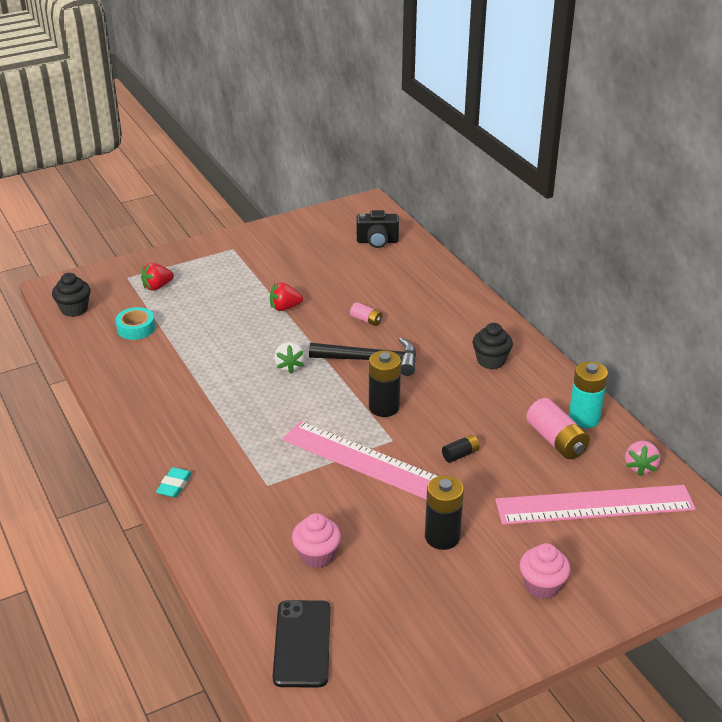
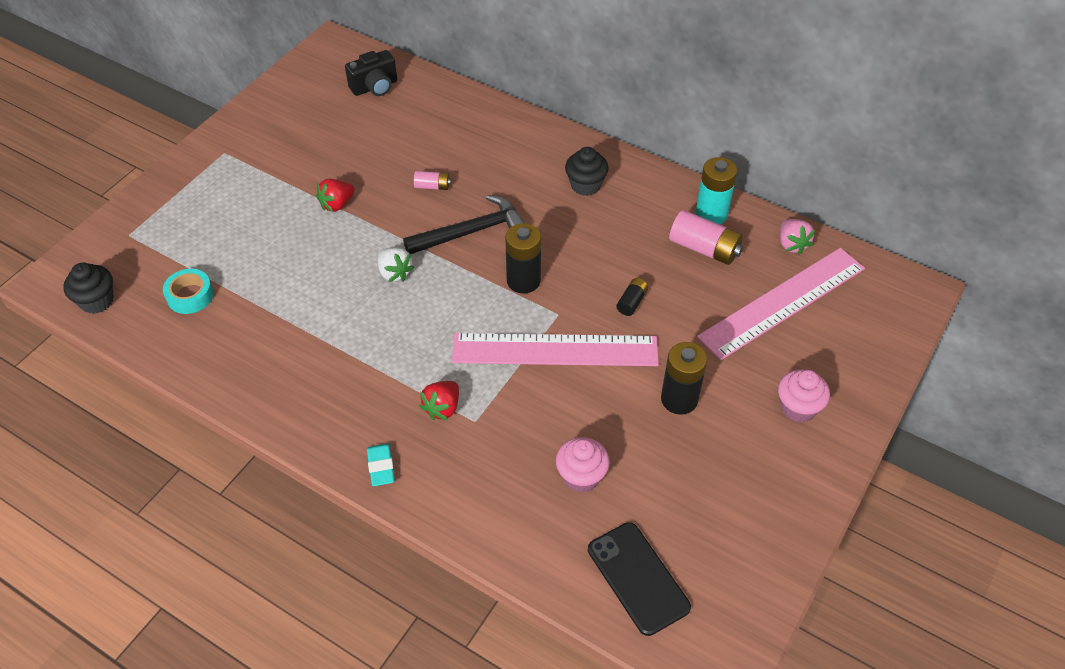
camera: 30 degrees left, 15 degrees up
(157, 287) = (174, 233): red strawberry -> red strawberry (442, 408)

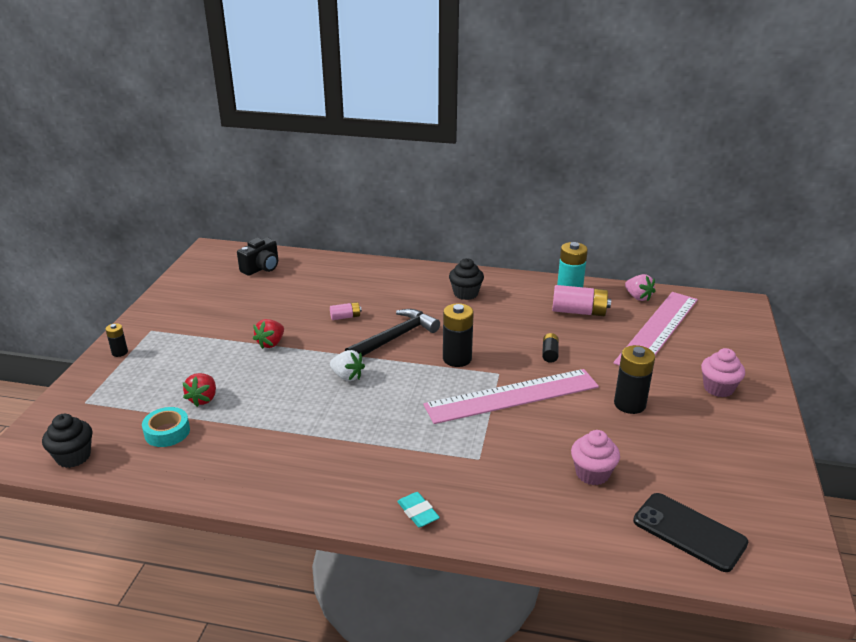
camera: 20 degrees left, 20 degrees down
(183, 176) = (120, 352): none -> black battery
(442, 408) = (445, 456): red strawberry -> red strawberry (203, 399)

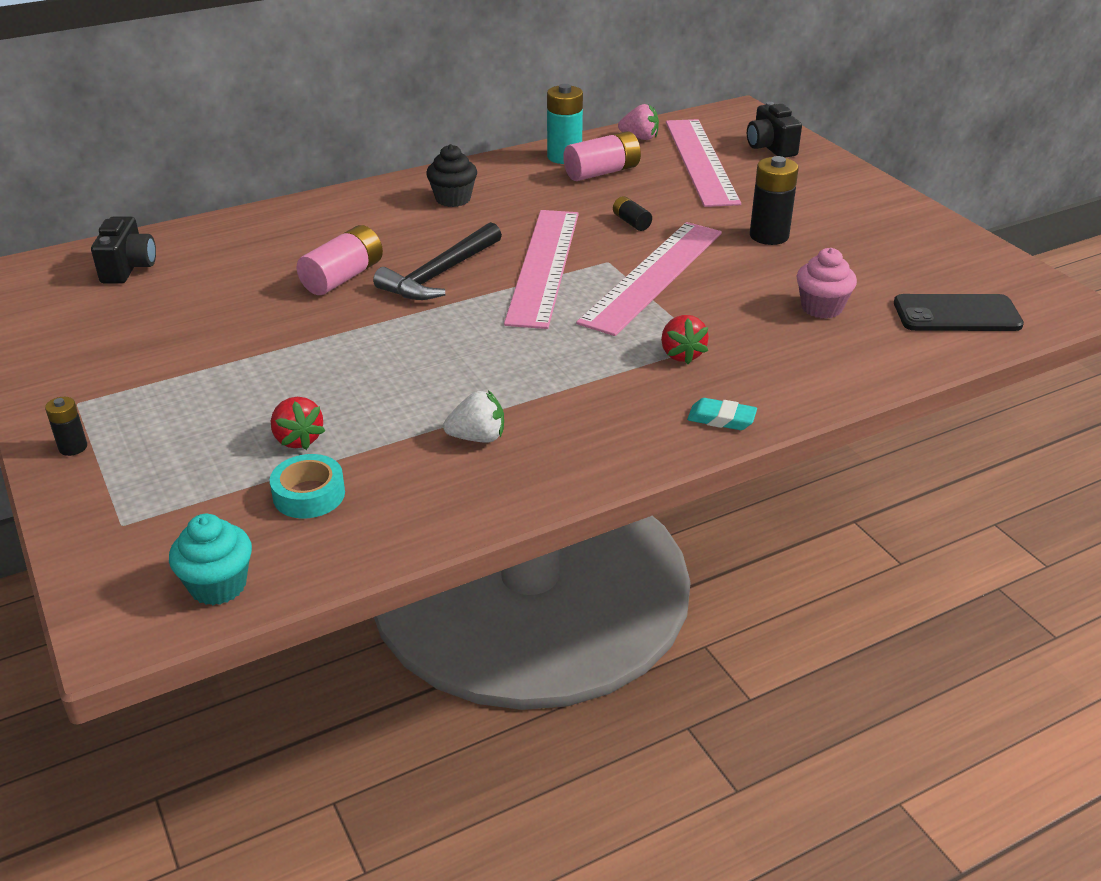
camera: 40 degrees left, 5 degrees up
(73, 456) = (218, 585): black cupcake -> turquoise cupcake
(271, 343) = (289, 343): red strawberry -> red strawberry (681, 354)
(345, 317) = (343, 277): pink battery -> pink battery, size x1.86
(347, 376) = (446, 335): white strawberry -> white strawberry (477, 437)
(395, 338) = (440, 274): black hammer -> black hammer turned 150 degrees counterclockwise
(457, 359) = (544, 266): black battery -> pink ruler
(718, 388) = (821, 191): pink cupcake -> none
(725, 340) = (770, 148): none -> black camera

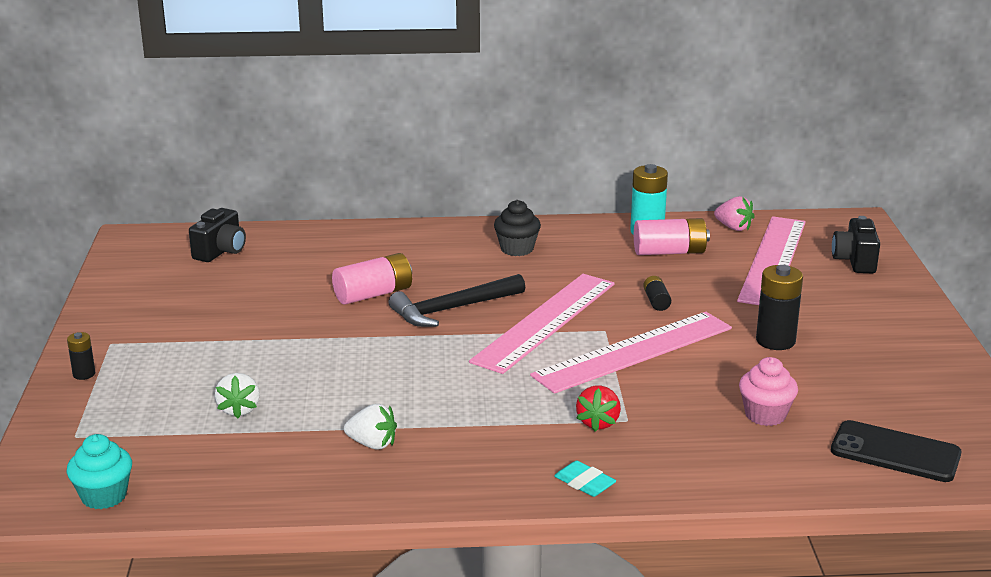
camera: 25 degrees right, 10 degrees down
(298, 439) = (239, 409): red strawberry -> white strawberry
(309, 494) = (214, 451): turquoise tape -> none

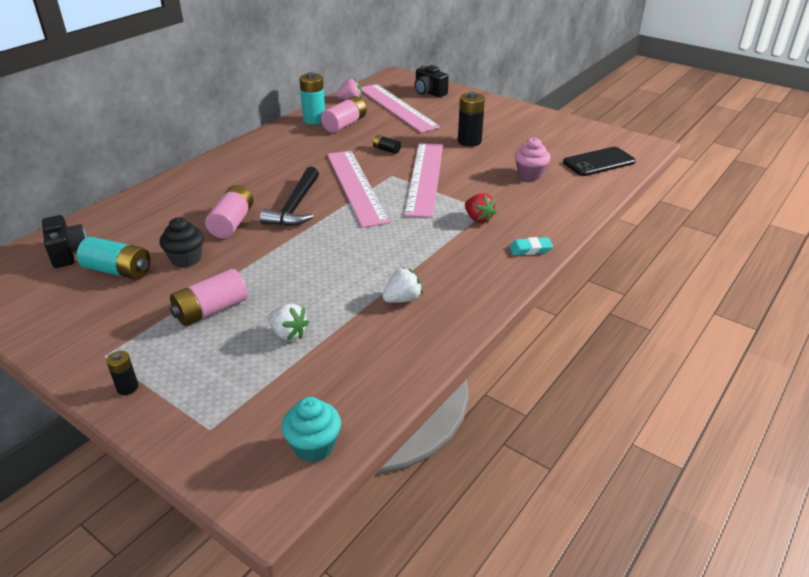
camera: 50 degrees left, 10 degrees up
(225, 286) = (118, 271): none -> turquoise battery
(226, 356) = (211, 310): none -> pink battery
(517, 249) = (265, 158): black cupcake -> black cupcake (186, 259)

